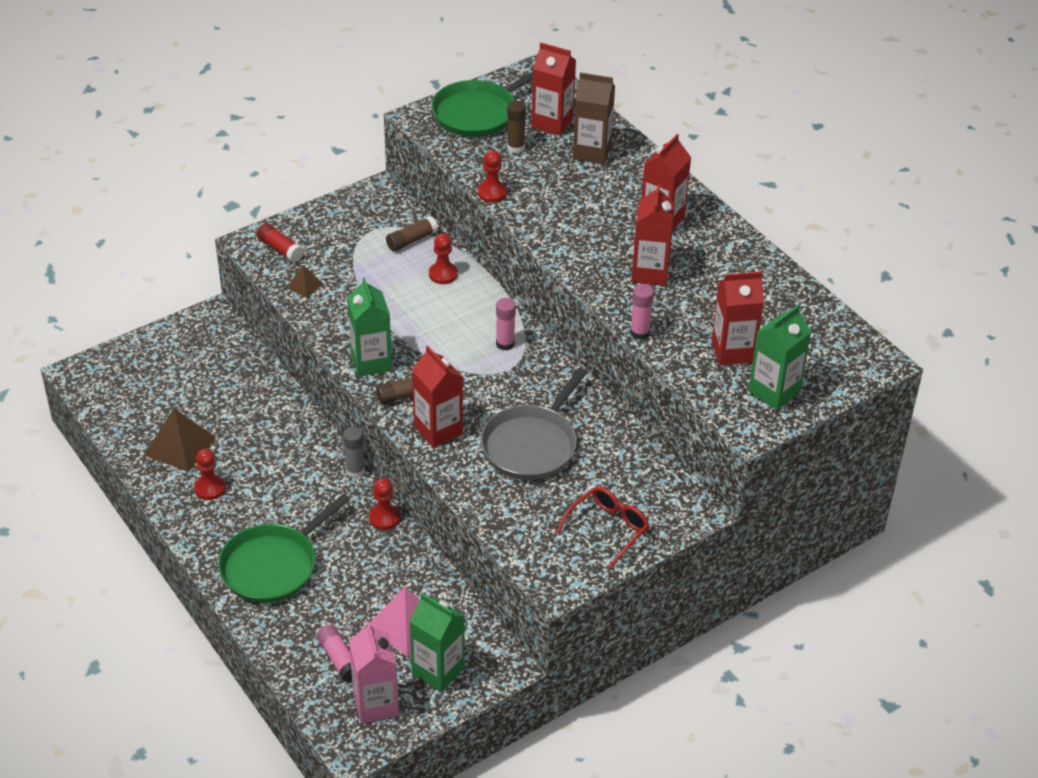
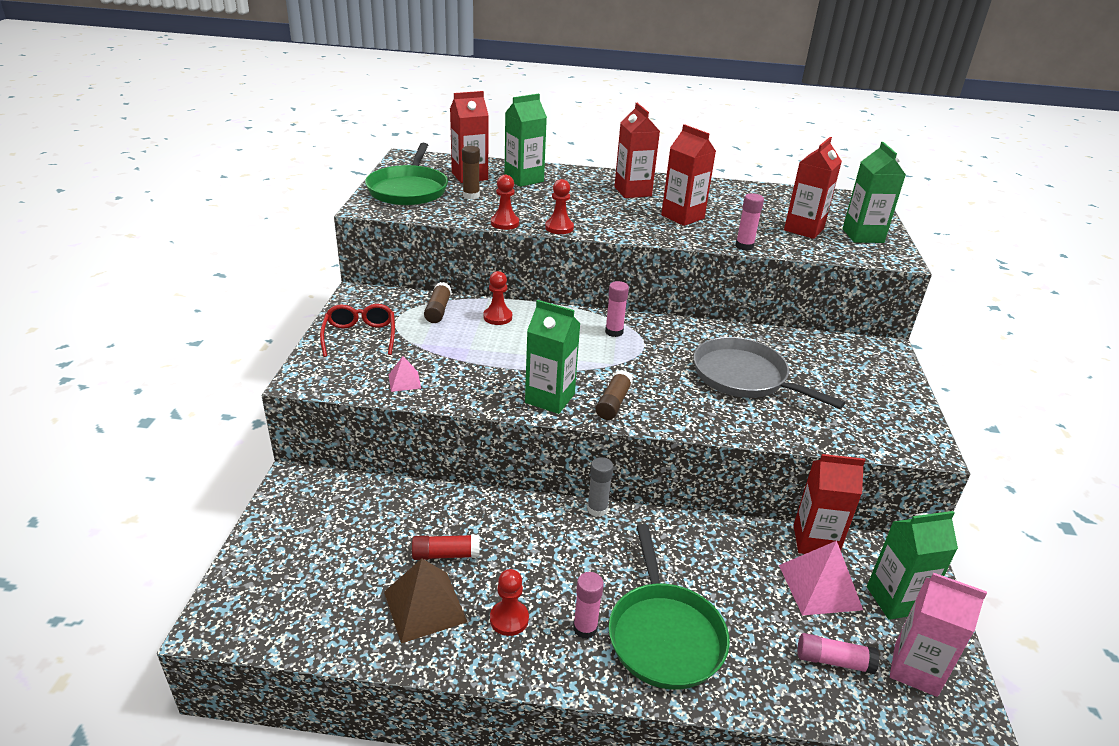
camera: 50 degrees left, 10 degrees down
(239, 526) = (585, 628): none -> pink glue stick
(280, 249) = (339, 369): red glue stick -> red glue stick (446, 554)
(304, 285) = (404, 381): brown pyramid -> pink pyramid
(384, 518) = (673, 525): red pawn -> red pawn (559, 228)
(438, 430) = (676, 409): red carton -> red carton (815, 541)
(531, 445) = (744, 377): grey pan -> grey pan turned 150 degrees clockwise
(592, 152) = (524, 179): brown carton -> green carton
(608, 529) = (876, 392): red glasses -> red glasses (360, 336)

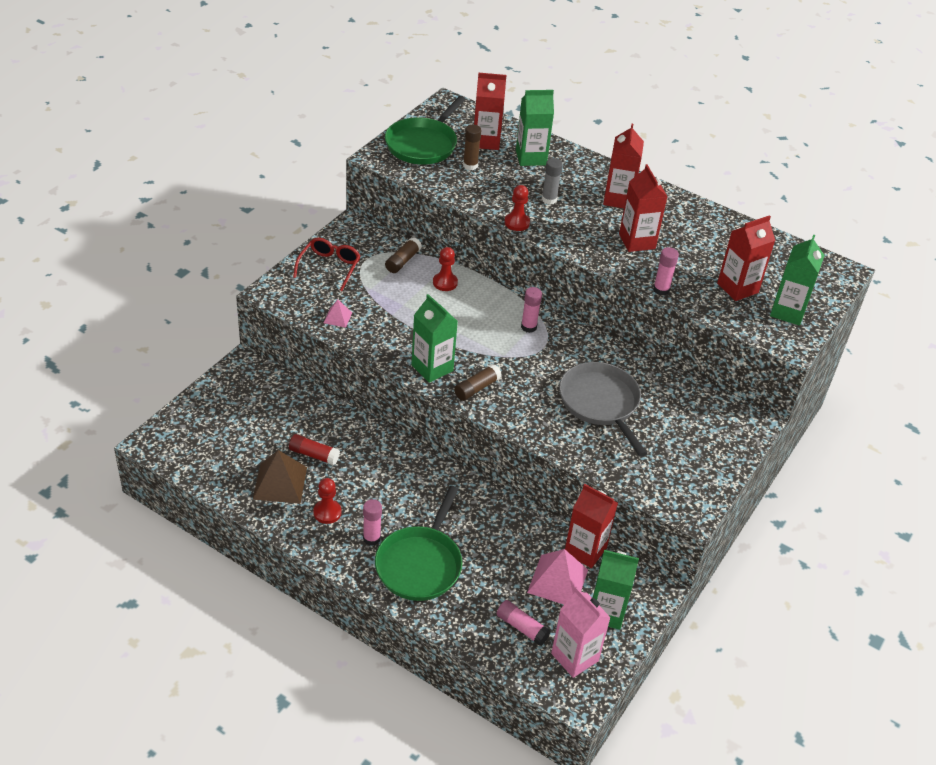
camera: 25 degrees right, 10 degrees up
(505, 223) = (475, 205): red pawn -> none
(597, 509) = (440, 464): grey glue stick -> grey glue stick (549, 199)

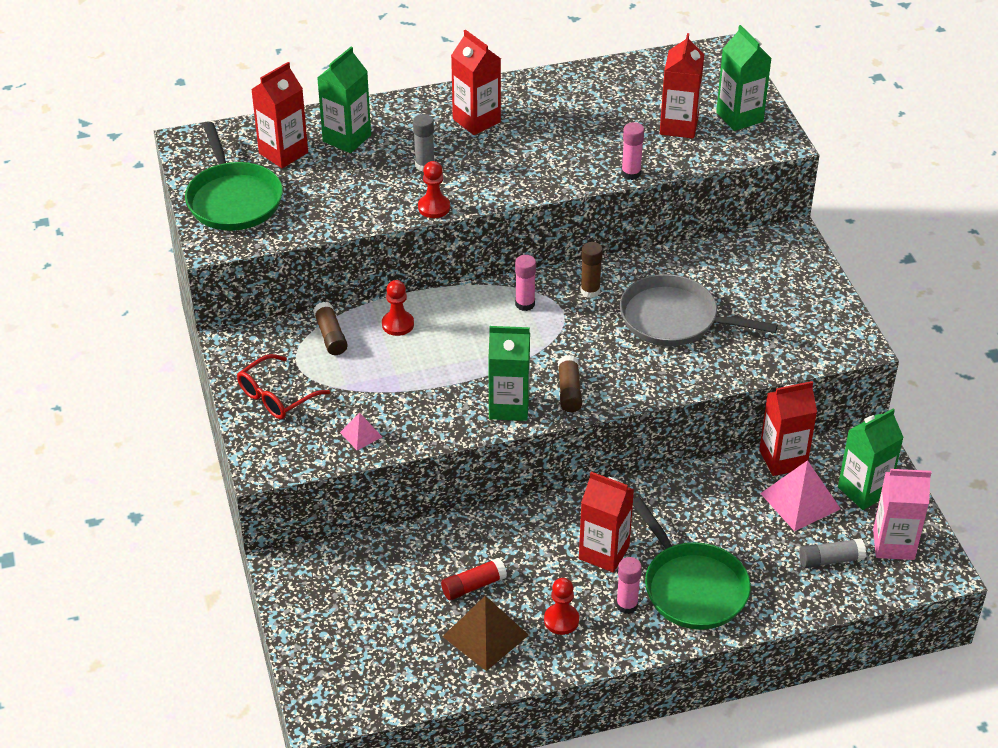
camera: 45 degrees left, 0 degrees up
(329, 267) = (276, 396): red glasses -> red glasses turned 105 degrees counterclockwise
(470, 165) = (309, 187): brown glue stick -> brown glue stick (590, 291)
(522, 627) = (830, 560): pink glue stick -> grey glue stick
(637, 241) = (549, 147): red carton -> red carton (604, 552)

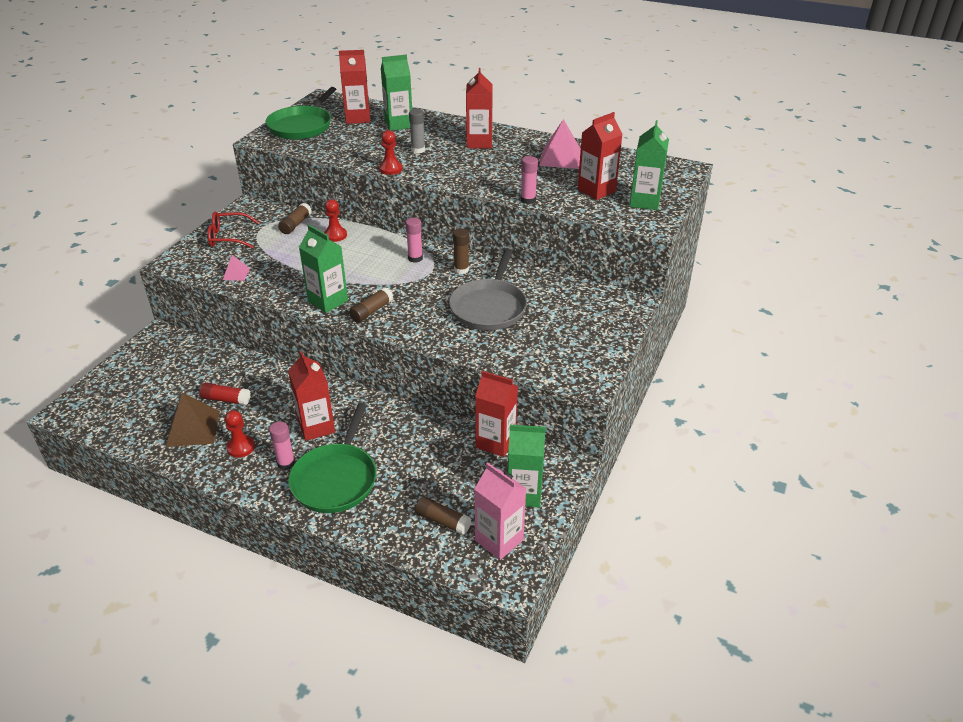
camera: 40 degrees right, 5 degrees down
(673, 319) = (489, 307): grey pan -> grey pan turned 135 degrees counterclockwise
(800, 501) = (473, 473): pink pyramid -> pink pyramid (560, 158)
(830, 560) = (443, 521): grey glue stick -> brown glue stick

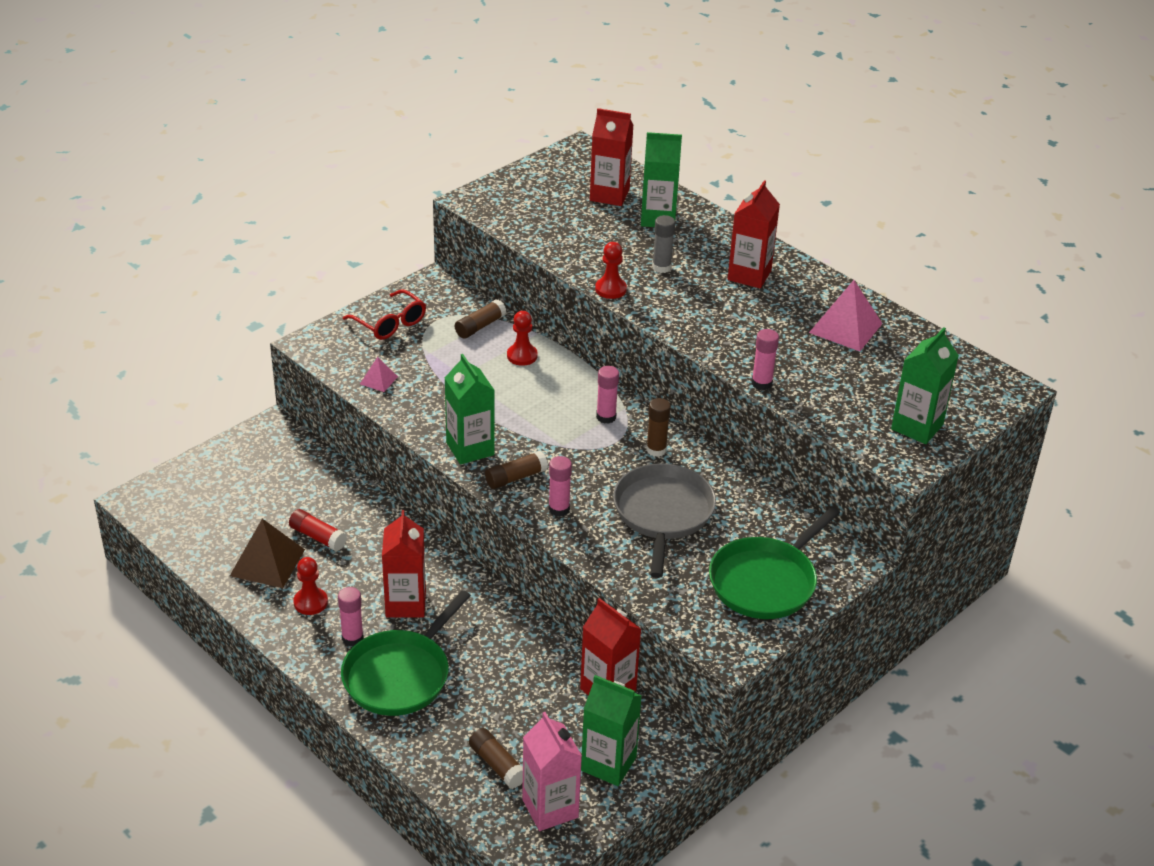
camera: 20 degrees right, 0 degrees up
(228, 237) = (390, 323): red glasses -> red glasses turned 150 degrees counterclockwise
(302, 126) = (531, 191): green pan -> green pan (765, 582)
(414, 323) = (559, 509): none -> pink glue stick
(489, 307) = (663, 513): grey pan -> grey pan turned 150 degrees clockwise
(596, 190) = (862, 392): red carton -> none

